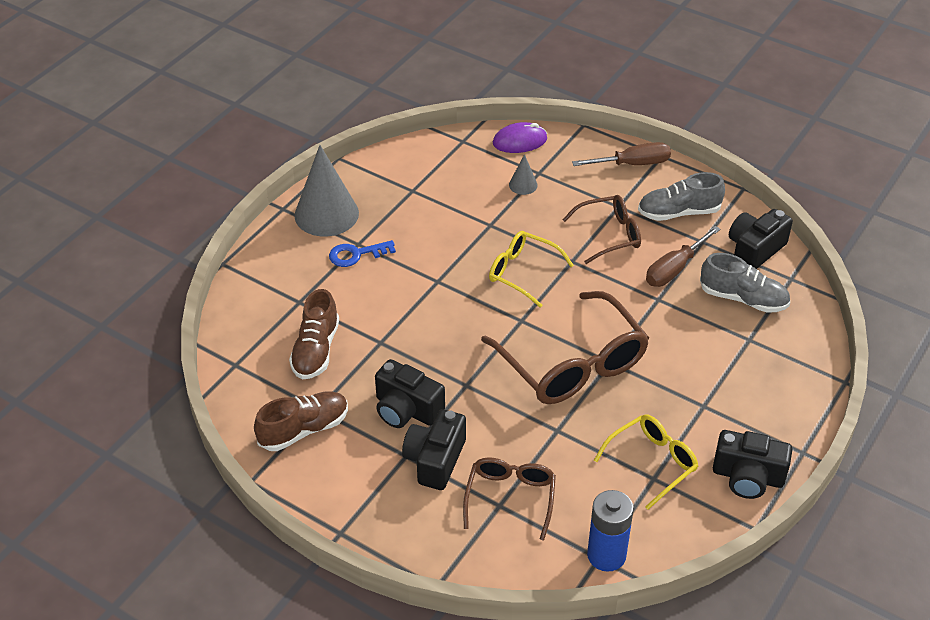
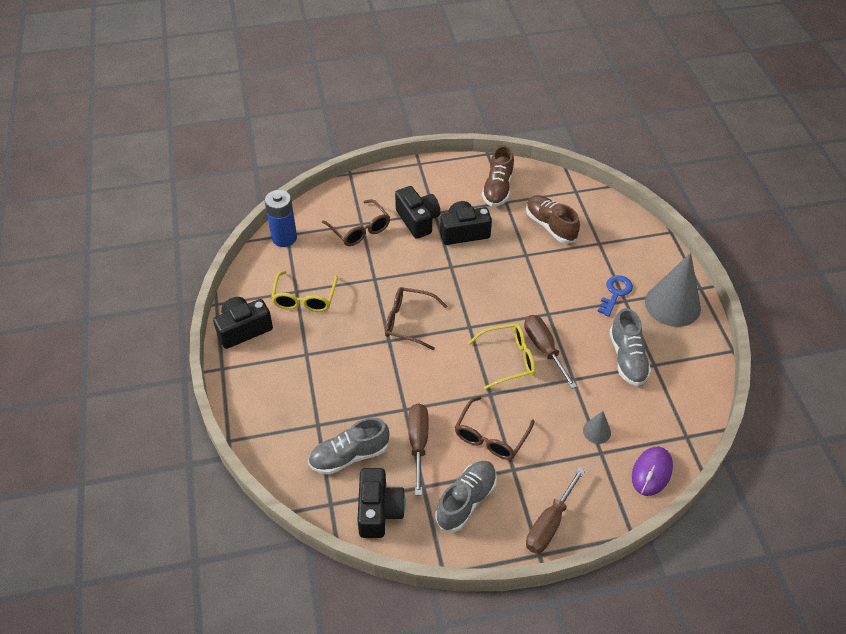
camera: 135 degrees right, 5 degrees up
(426, 207) = (627, 358): none -> grey shoe
(482, 259) = (544, 349): none -> brown screwdriver
(572, 364) = (408, 322): brown glasses -> brown glasses, size x0.57

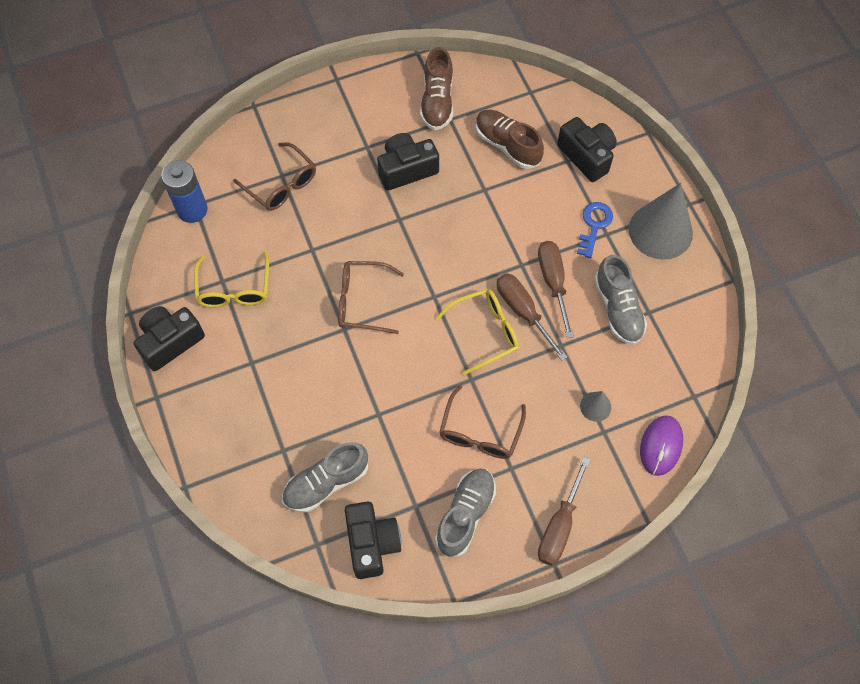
camera: 10 degrees left, 15 degrees up
(418, 220) = (348, 161): black camera -> black camera (586, 156)
(418, 443) = (401, 455): brown screwdriver -> brown screwdriver (553, 283)

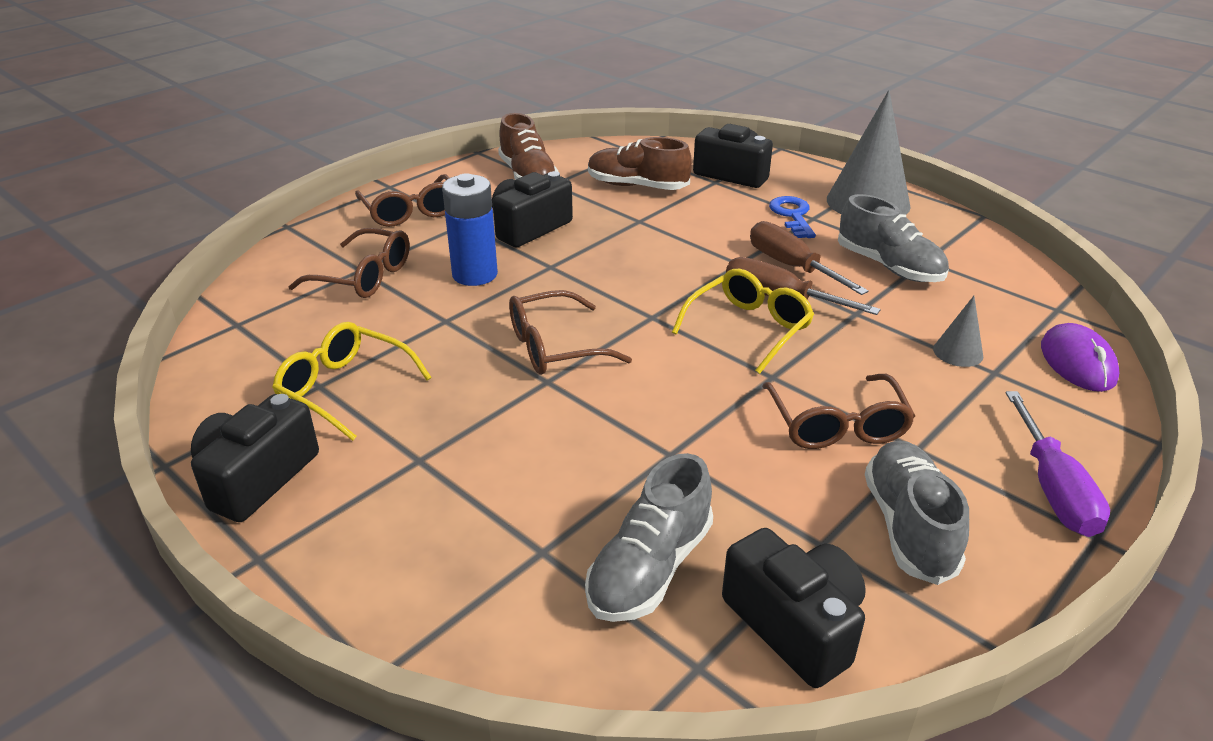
camera: 25 degrees left, 30 degrees down
(192, 210) = (234, 330): blue battery -> blue battery (475, 274)
(234, 289) = (344, 389): yellow glasses -> yellow glasses turned 150 degrees clockwise
(338, 119) = (411, 212): none -> brown glasses
(559, 525) = (1052, 488): brown screwdriver -> purple screwdriver

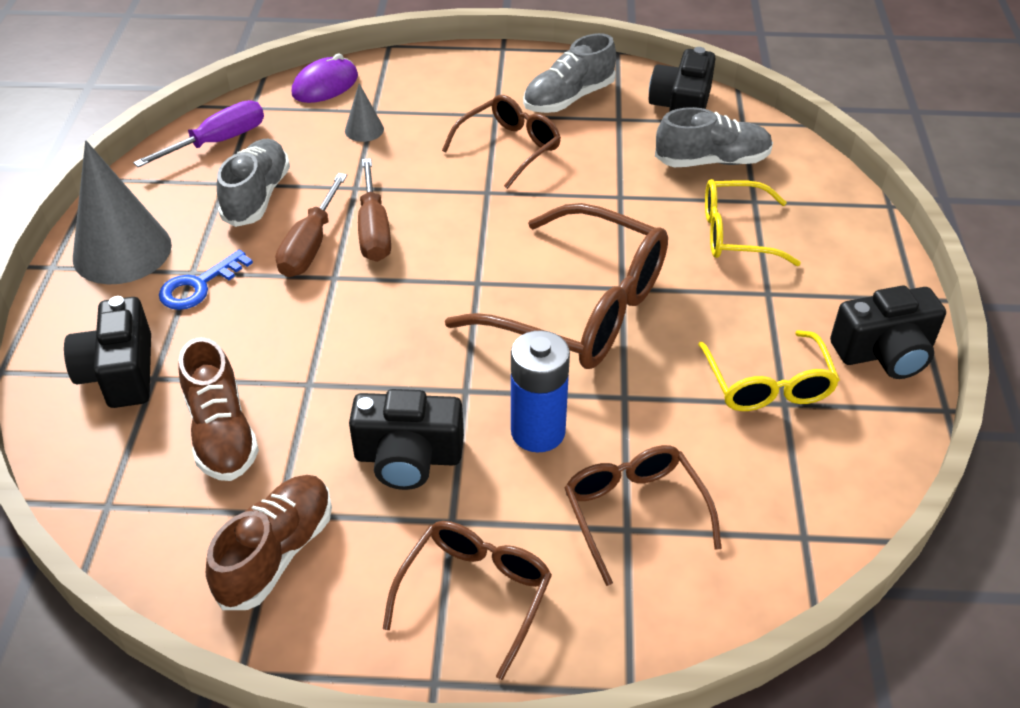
camera: 130 degrees left, 10 degrees up
(554, 347) = (581, 309): brown glasses -> brown glasses, size x1.74
(749, 328) = (437, 227): yellow glasses -> yellow glasses (735, 234)
(1052, 488) = (477, 67): purple screwdriver -> purple screwdriver (217, 142)

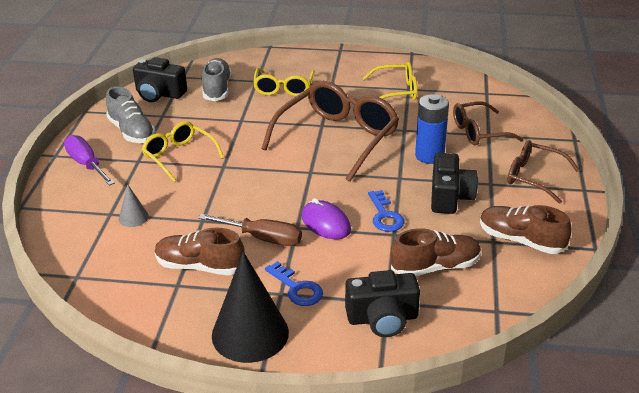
camera: 85 degrees left, 10 degrees down
(122, 251) = (250, 333): grey cone -> black cone
(217, 142) = (120, 293): purple screwdriver -> purple screwdriver (87, 165)
(257, 196) = (199, 266): grey shoe -> brown shoe
(325, 85) = (63, 238): purple mouse -> purple mouse (325, 223)
(357, 372) = (385, 216): none -> blue key
(374, 230) = (252, 211): brown screwdriver -> none
(509, 148) = (179, 156): brown glasses -> yellow glasses
(884, 352) = (376, 61): black camera -> none

